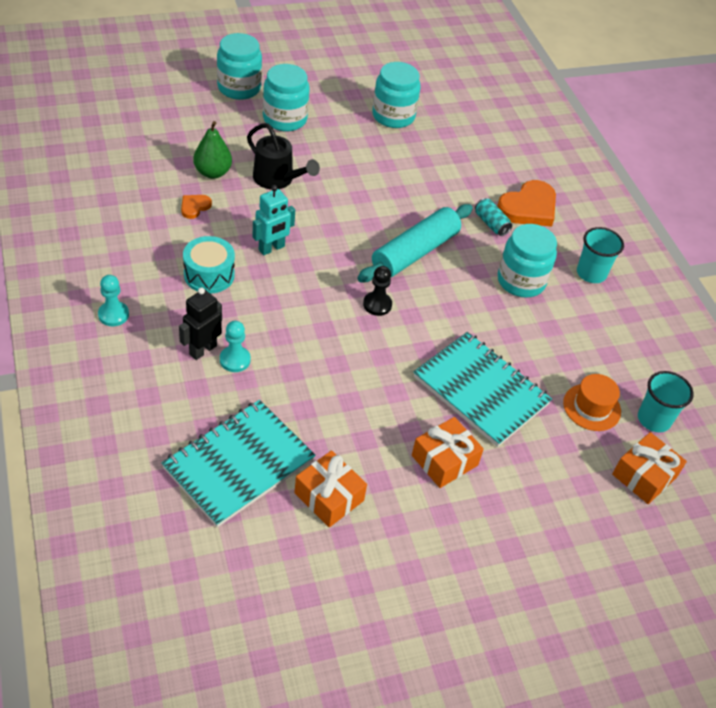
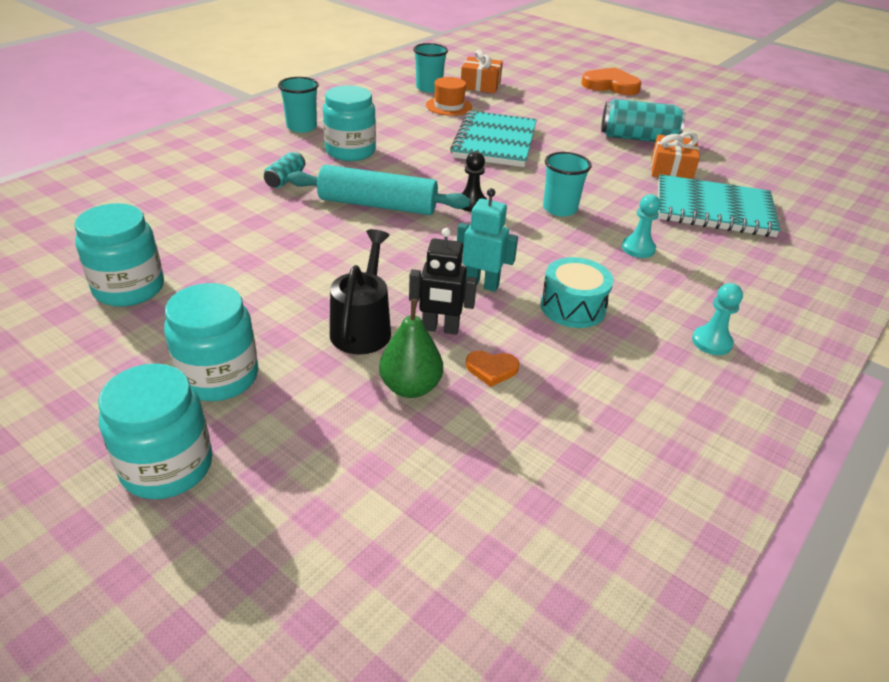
camera: 120 degrees left, 10 degrees down
(202, 350) = (657, 269): black robot -> black robot (440, 329)
(327, 353) = (560, 209): none -> turquoise cup
(414, 528) = (638, 138): none -> turquoise can
(444, 460) = (574, 141): orange gift -> none
(528, 207) = (237, 167): orange heart -> orange heart (610, 85)

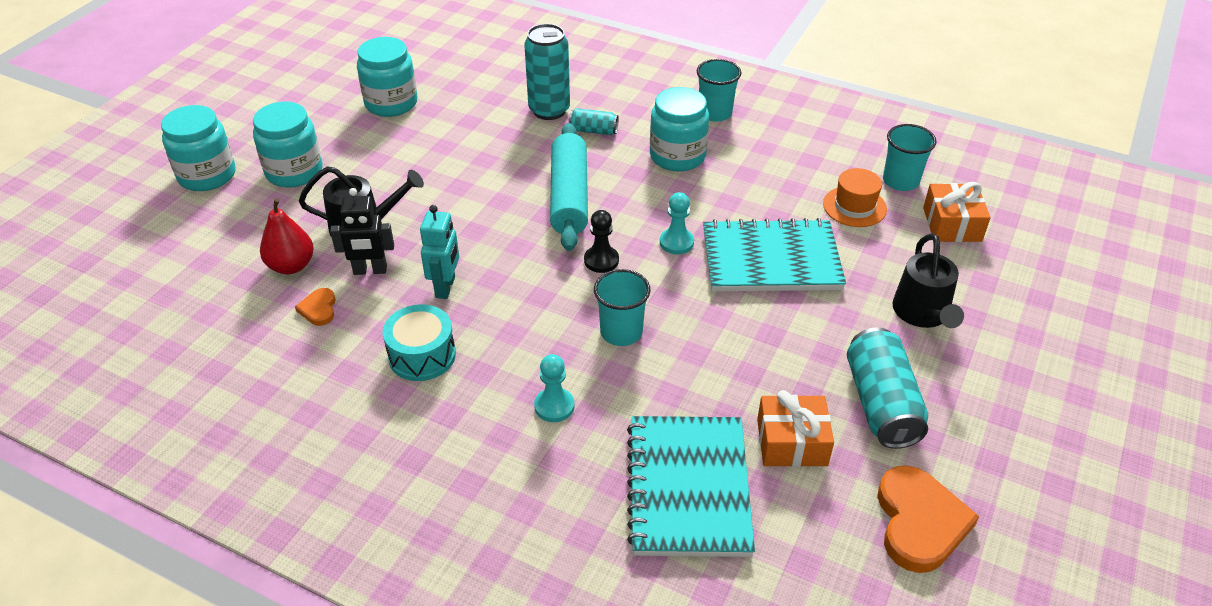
camera: 80 degrees right, 5 degrees up
(233, 195) = (549, 110): none -> turquoise can
(410, 387) = (291, 266): green pear -> red pear
(440, 329) = (370, 270): black robot -> black robot turned 90 degrees counterclockwise
(562, 111) = (923, 315): none -> black watering can
(610, 85) = (1080, 365): orange heart -> orange heart (919, 522)
(711, 342) = (382, 469): turquoise pawn -> turquoise pawn (676, 242)

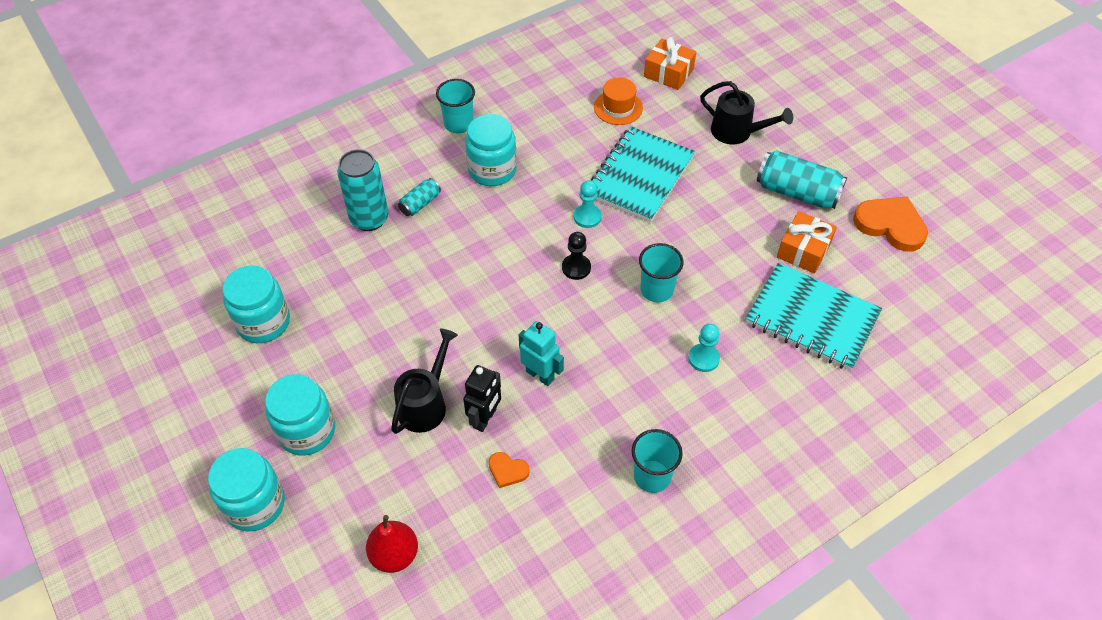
camera: 60 degrees left, 10 degrees up
(291, 266) = (439, 474): red pear -> red pear (394, 555)
(422, 355) = (605, 418): turquoise drum -> none
(569, 196) = (490, 254): turquoise rolling pin -> none
(900, 181) = (610, 72): turquoise cup -> turquoise cup (652, 476)

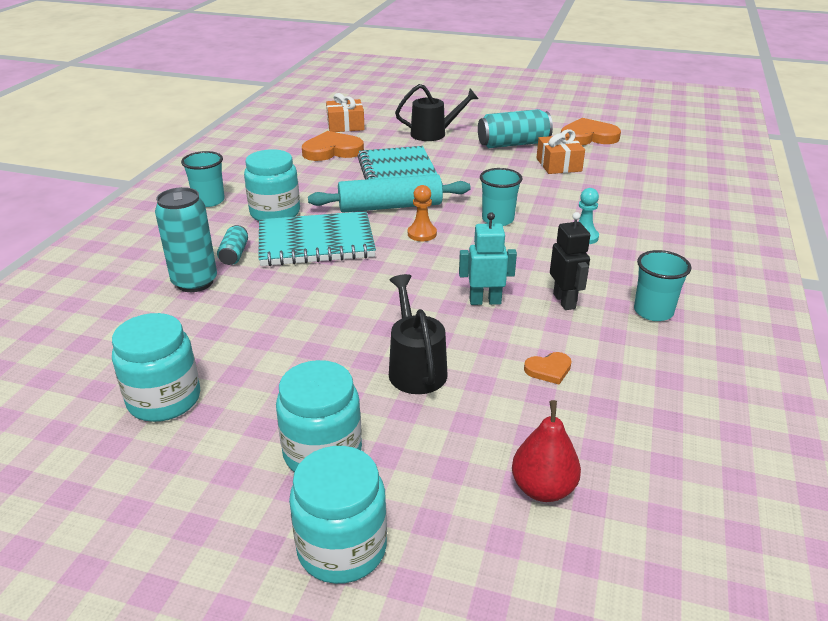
camera: 40 degrees left, 20 degrees down
(485, 419) = (481, 349): black robot -> black robot (564, 301)
(576, 268) = (422, 234): black pawn -> orange pawn
(587, 217) = (390, 206): turquoise pawn -> turquoise rolling pin
(618, 107) = (332, 150): orange hat -> orange heart
(812, 319) = (614, 190): turquoise notebook -> turquoise notebook (316, 242)

